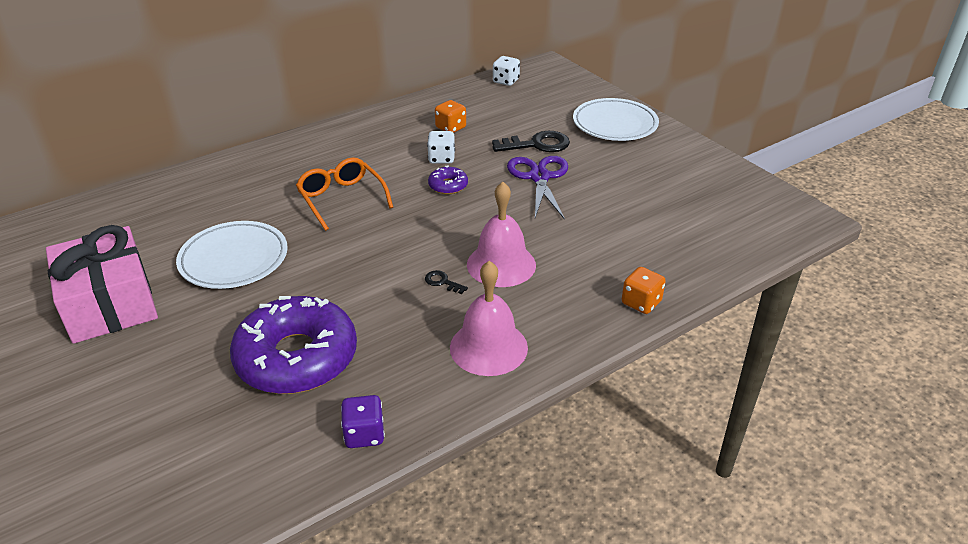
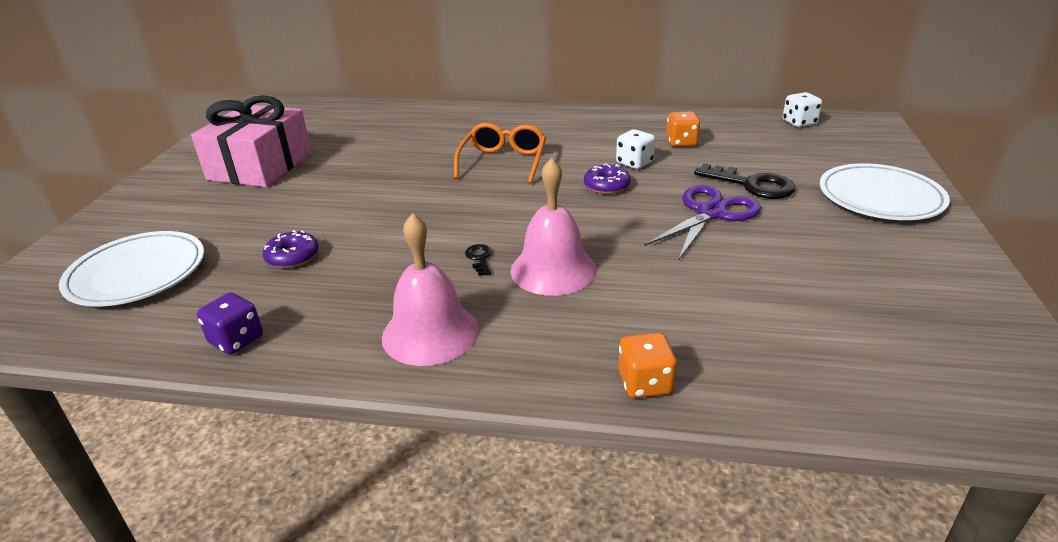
camera: 45 degrees right, 5 degrees down
(234, 259) = (367, 171): white plate -> white plate (137, 274)
(297, 358) = (292, 256): purple donut -> purple donut, size x0.42

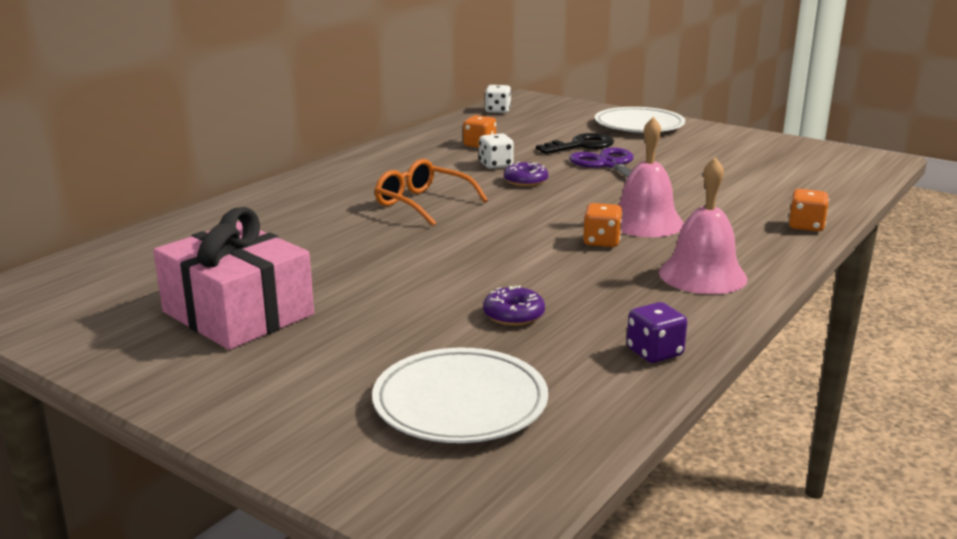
camera: 65 degrees left, 10 degrees down
(479, 258) = (601, 242): black key -> orange dice

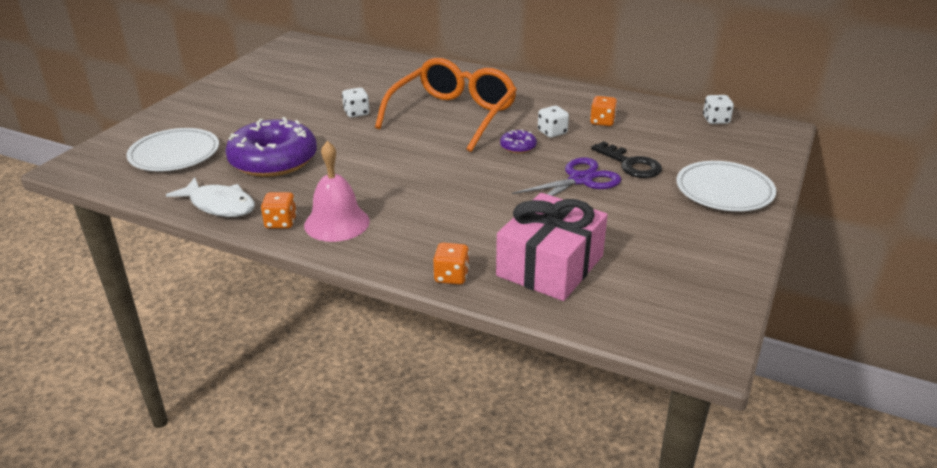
camera: 80 degrees right, 10 degrees up
(238, 313) = (278, 91): pink gift -> pink gift (550, 266)
(376, 256) = (356, 113): none -> white dice
(423, 204) = (452, 116): orange glasses -> orange glasses, size x1.76
(513, 315) = (273, 160): purple donut -> purple donut, size x2.36
(601, 242) = (394, 182): orange dice -> orange dice (281, 222)
(645, 222) = (439, 199): pink bell -> none
(654, 352) = (219, 205): purple dice -> white fish

